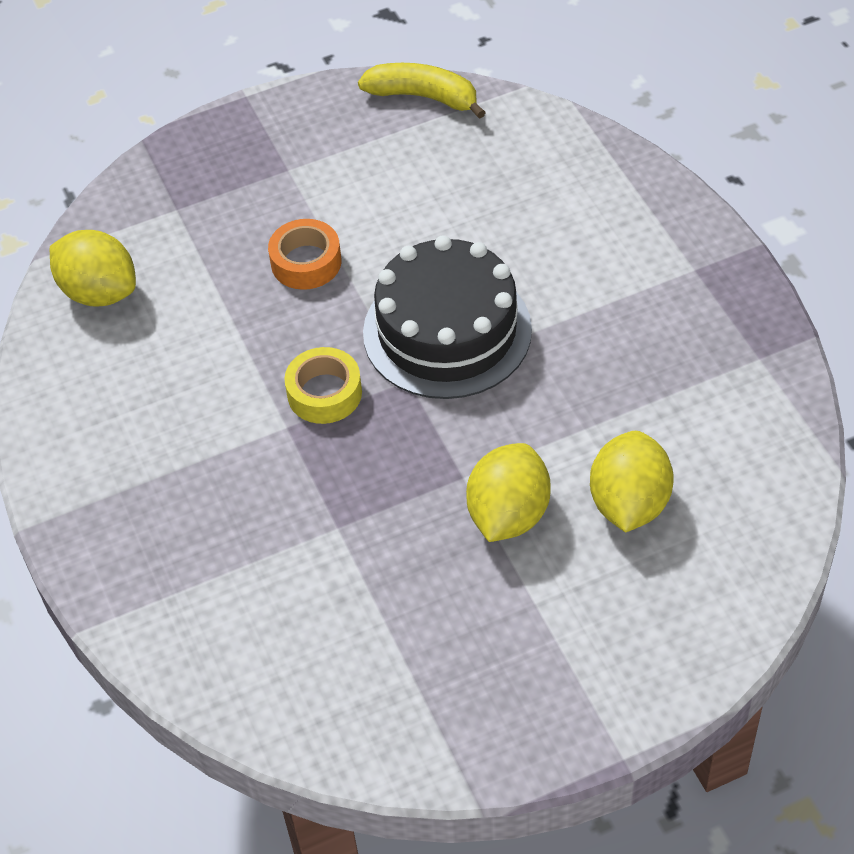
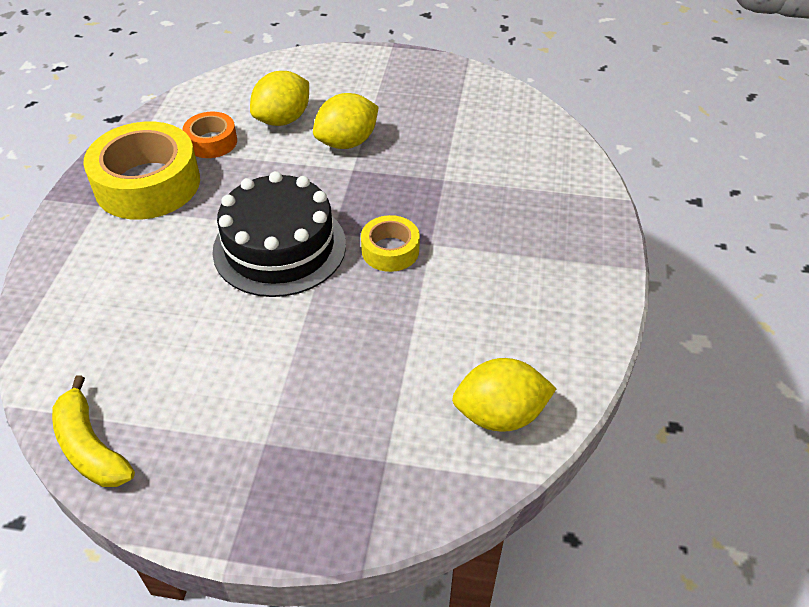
camera: 150 degrees left, 5 degrees down
(99, 292) = (500, 415): yellow lemon -> yellow lemon turned 75 degrees counterclockwise
(306, 262) = (324, 347): orange tape -> orange tape (211, 142)
(676, 320) = (147, 184): none -> yellow tape

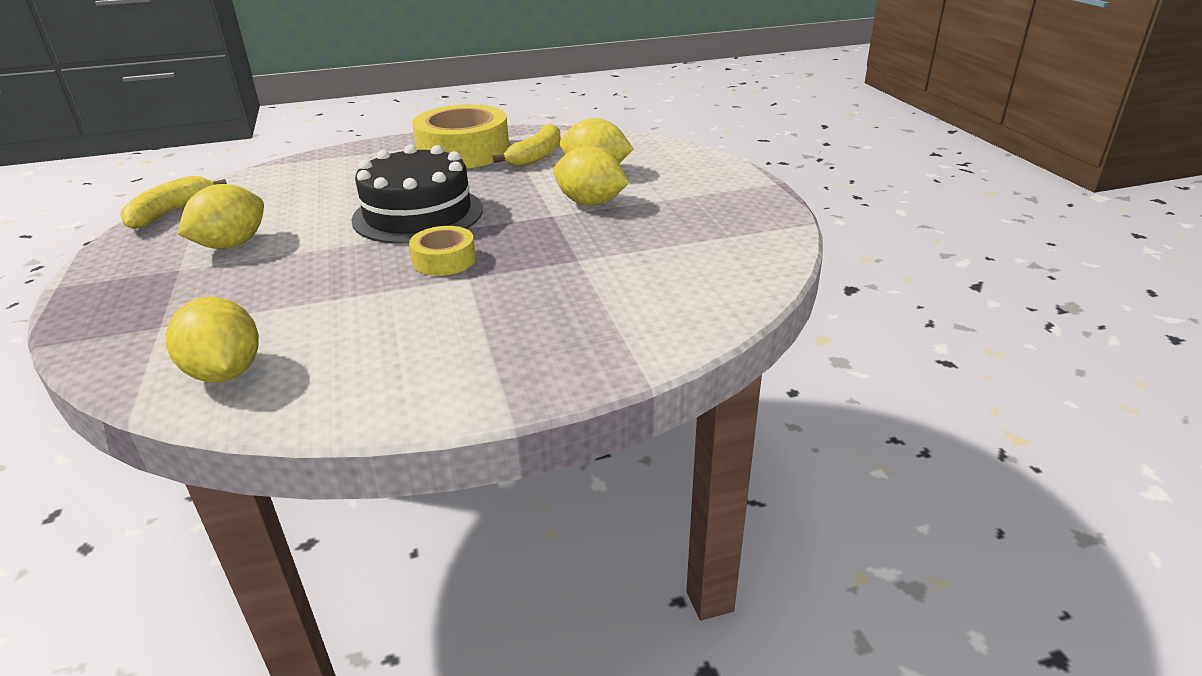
camera: 65 degrees right, 15 degrees down
(211, 142) = (536, 156): orange tape -> yellow banana
(237, 395) = (231, 245): none -> yellow lemon

